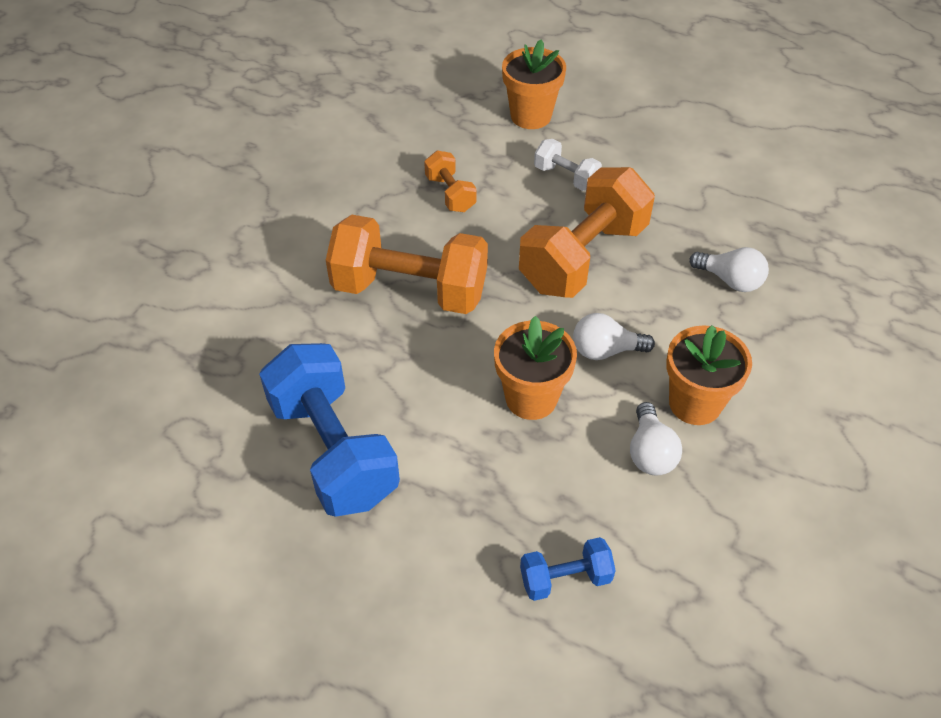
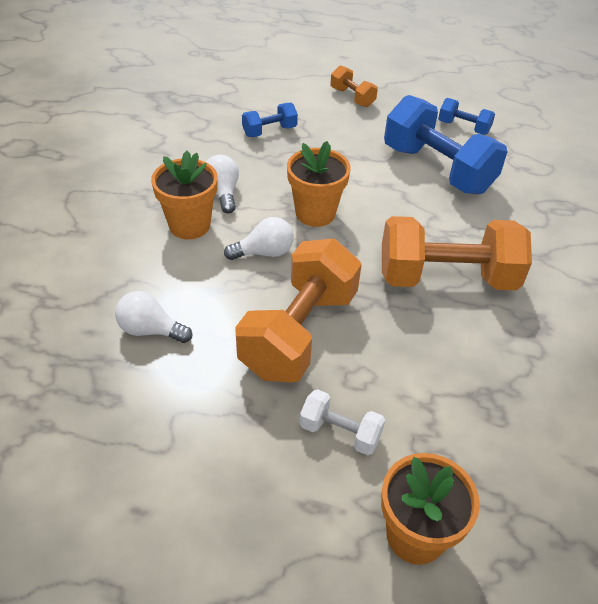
camera: 165 degrees right, 5 degrees down
(240, 536) = (463, 127): none -> blue dumbbell
(450, 194) = (461, 385): orange dumbbell -> orange dumbbell (352, 97)

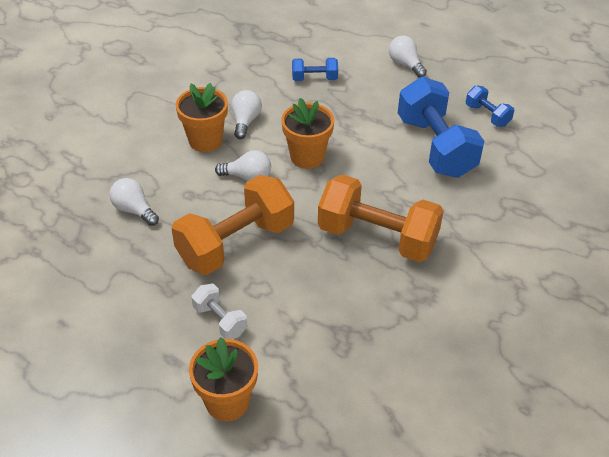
camera: 25 degrees right, 0 degrees up
(352, 97) = (405, 64): orange dumbbell -> white light bulb

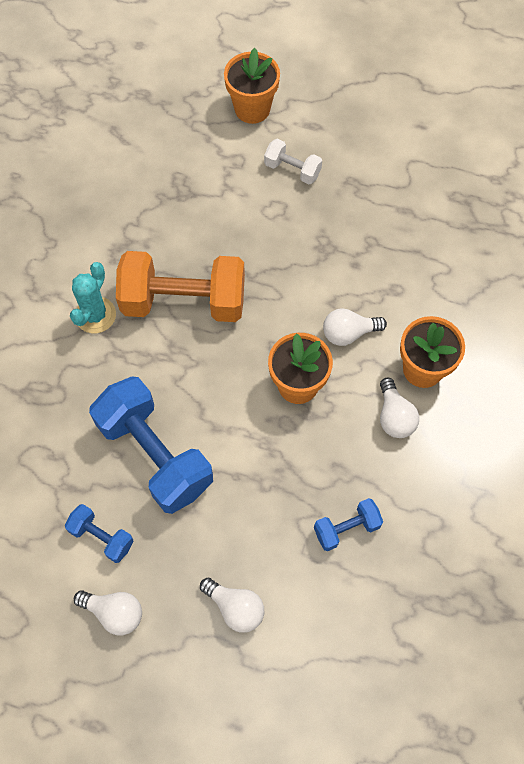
camera: 160 degrees right, 20 degrees up
(134, 210) = (438, 252): white light bulb -> white light bulb (114, 613)
(236, 243) = (318, 248): orange dumbbell -> none
(462, 249) = (95, 315): none -> turquoise cactus

